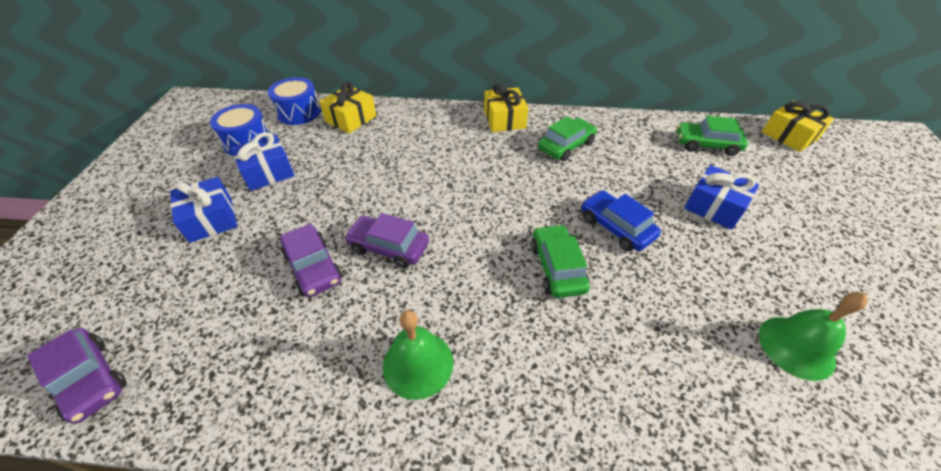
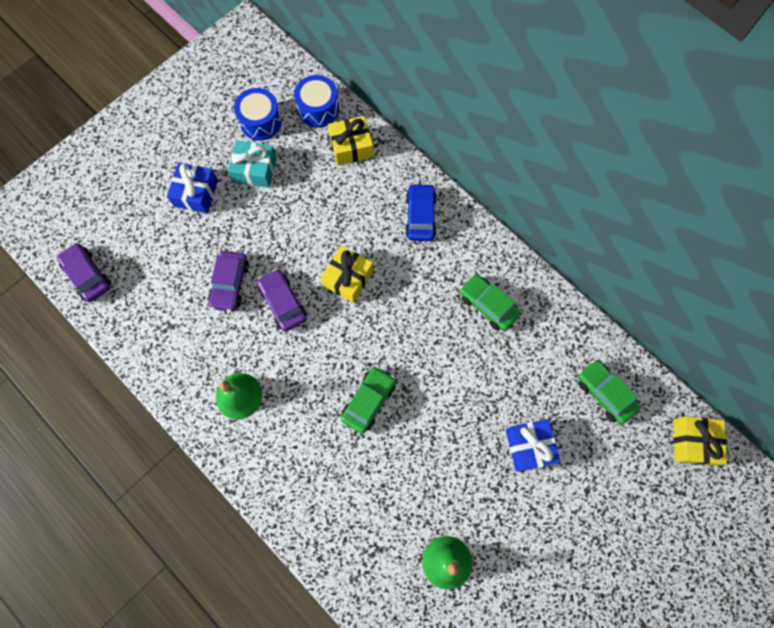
camera: 40 degrees right, 25 degrees up
(90, 379) = (87, 275): purple car -> purple car turned 150 degrees clockwise
(268, 172) = (255, 170): blue gift -> turquoise gift
(504, 119) = (470, 238): yellow gift -> yellow gift (348, 278)
(566, 146) = (488, 305): green car -> green car turned 135 degrees counterclockwise
(616, 227) = (439, 404): blue car -> blue car (420, 216)

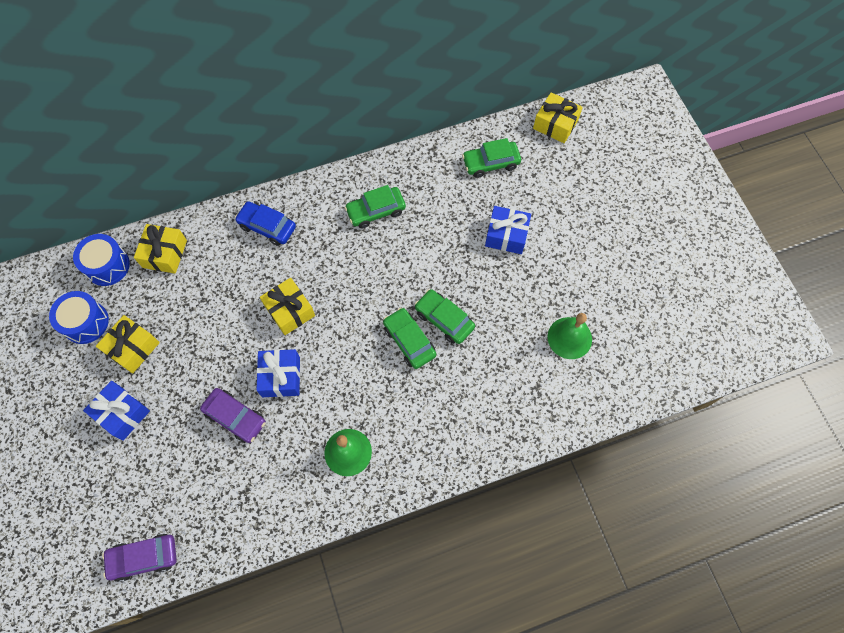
camera: 65 degrees left, 5 degrees down
(255, 170) = (133, 348): turquoise gift -> yellow gift
(283, 303) = (281, 377): purple car -> blue gift
(406, 424) = (444, 320): none -> green car

